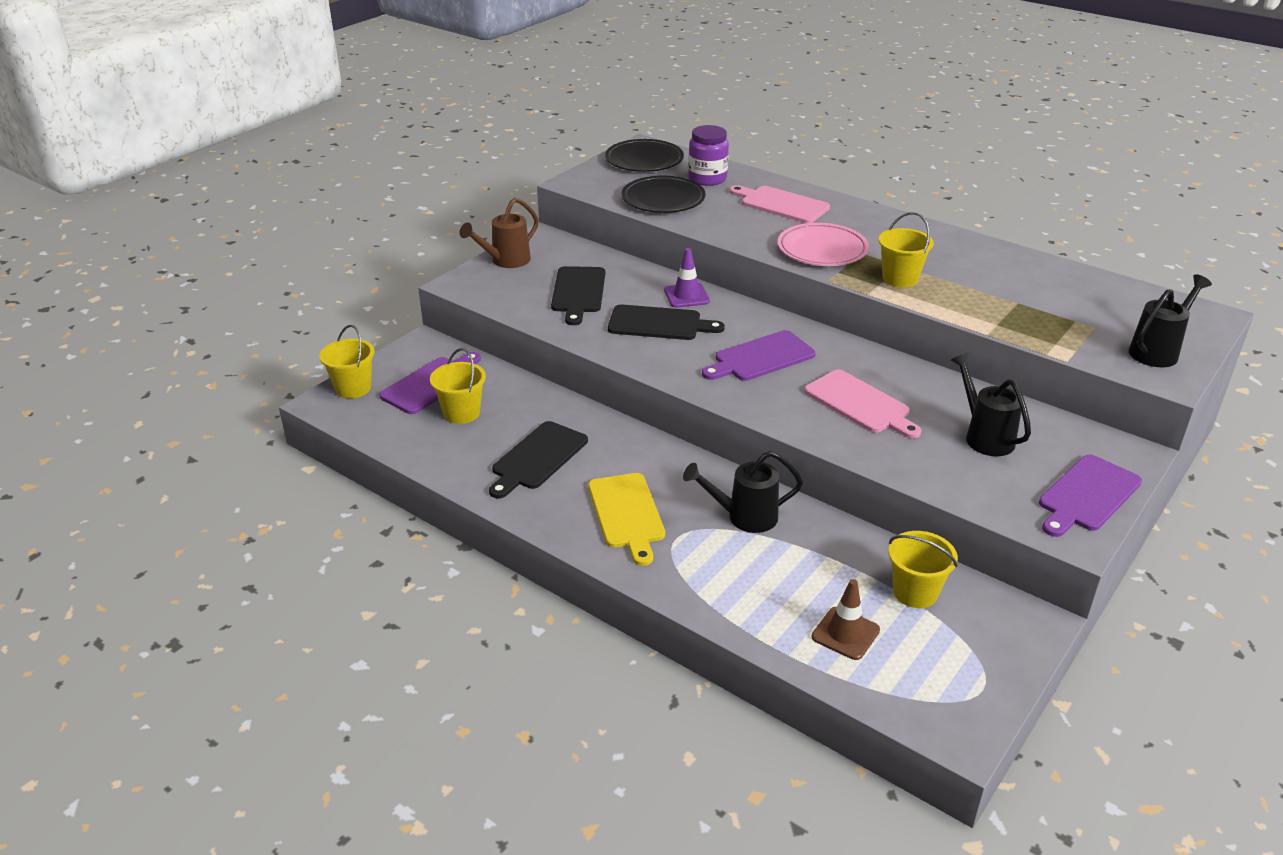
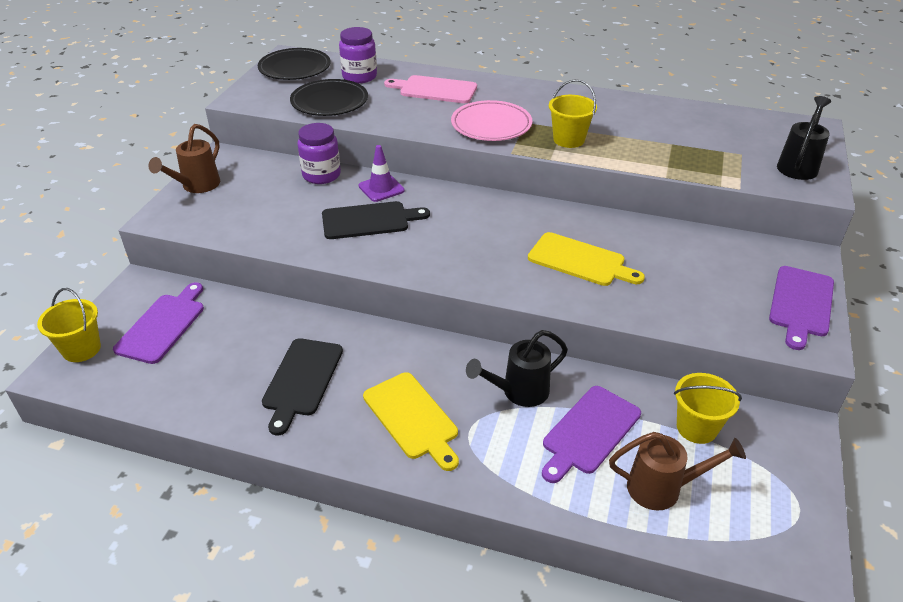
camera: 20 degrees left, 5 degrees up
(461, 413) = (206, 350): yellow bucket -> none
(578, 292) = (280, 204): black cutting board -> none
(632, 272) = (321, 175): none -> purple jar
(761, 358) = (475, 235): purple cutting board -> purple cutting board (589, 432)
(845, 633) = (662, 488): brown traffic cone -> brown watering can
(860, 404) = (580, 261): pink cutting board -> yellow cutting board
(984, 436) = (694, 268): black watering can -> none

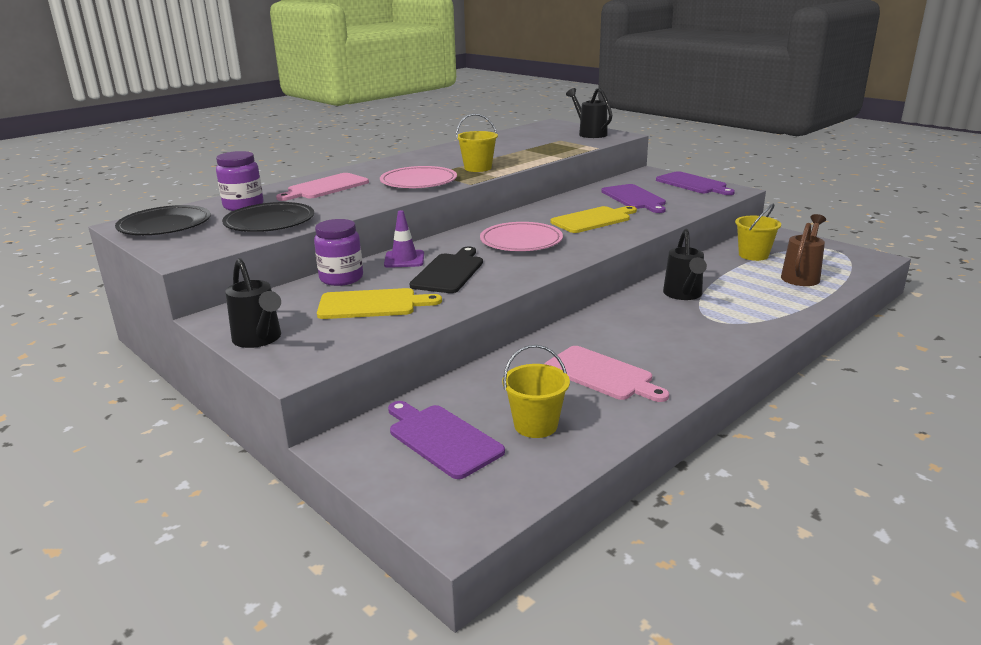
camera: 60 degrees left, 15 degrees down
(81, 349) = (428, 503): yellow bucket -> yellow bucket (535, 425)
(197, 186) = (259, 339): brown watering can -> black watering can
(302, 380) = (602, 375): black cutting board -> pink cutting board
(412, 418) = (686, 337): yellow cutting board -> yellow cutting board (372, 304)
(475, 234) = (521, 241): none -> pink plate
(589, 432) = (739, 283): purple cutting board -> purple cutting board (634, 198)

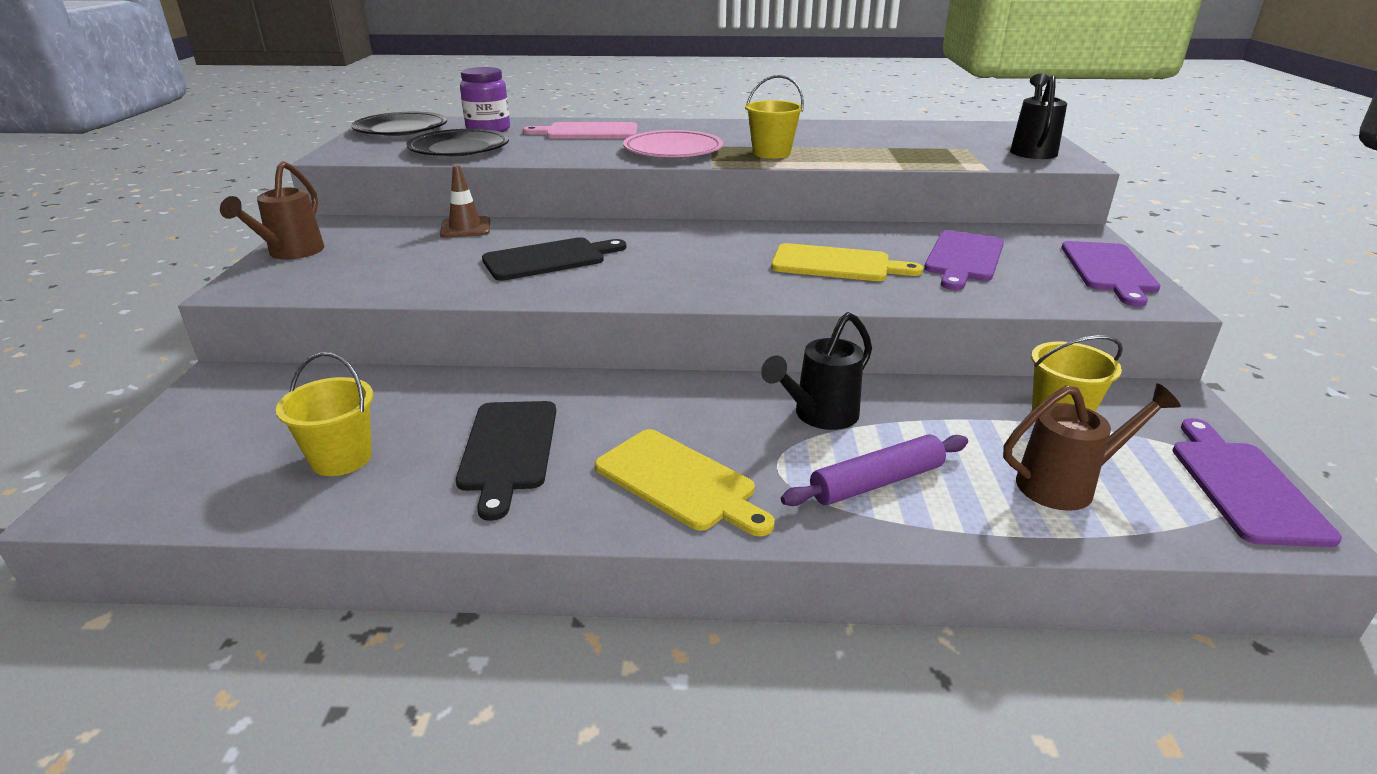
camera: 45 degrees right, 5 degrees up
(259, 339) = (291, 253): black watering can -> brown watering can
(341, 278) = (465, 228): purple jar -> brown traffic cone
(372, 304) = (420, 261): yellow cutting board -> yellow cutting board (679, 482)
(404, 259) = (551, 231): purple traffic cone -> none
(442, 439) = (268, 420): purple cutting board -> purple cutting board (1244, 487)
(521, 241) = (693, 257): pink plate -> none
(602, 375) = (508, 449): pink cutting board -> black cutting board
(754, 306) = (876, 482): none -> purple rolling pin

